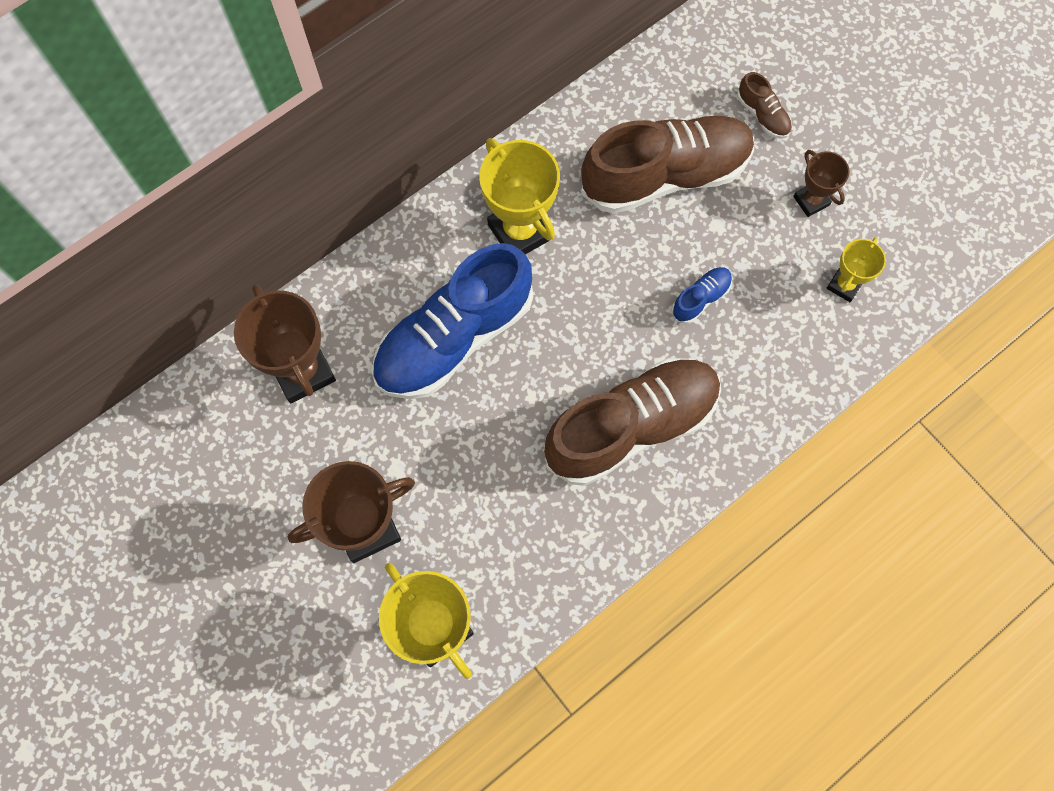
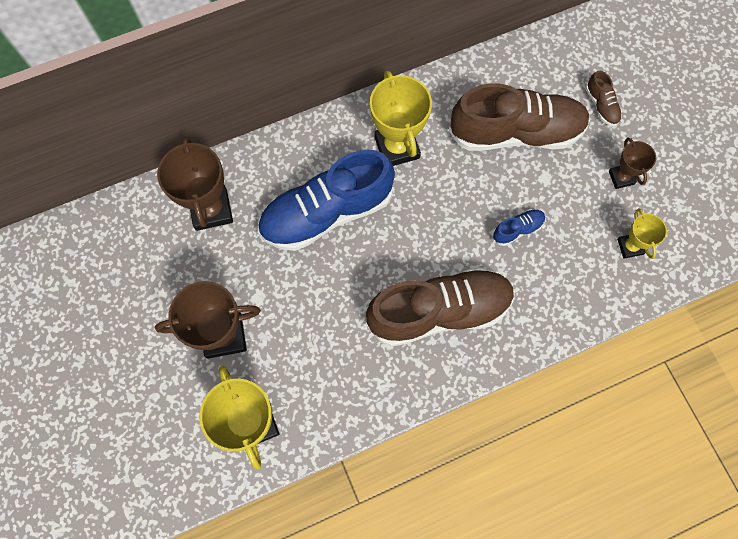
camera: 15 degrees right, 0 degrees up
(844, 285) = (630, 247): yellow trophy -> yellow trophy turned 60 degrees counterclockwise

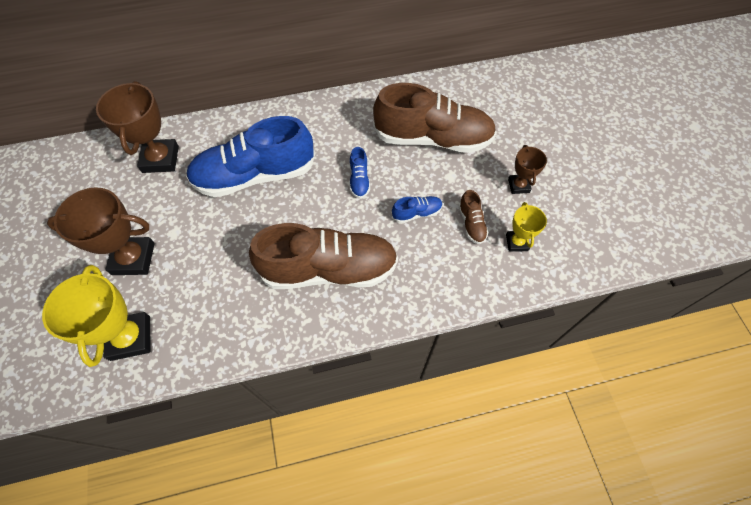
camera: 10 degrees right, 10 degrees down
(397, 147) = (329, 135): yellow trophy -> none
(445, 199) = (359, 180): none -> blue shoe
(601, 105) = (511, 129): brown shoe -> brown shoe (471, 223)

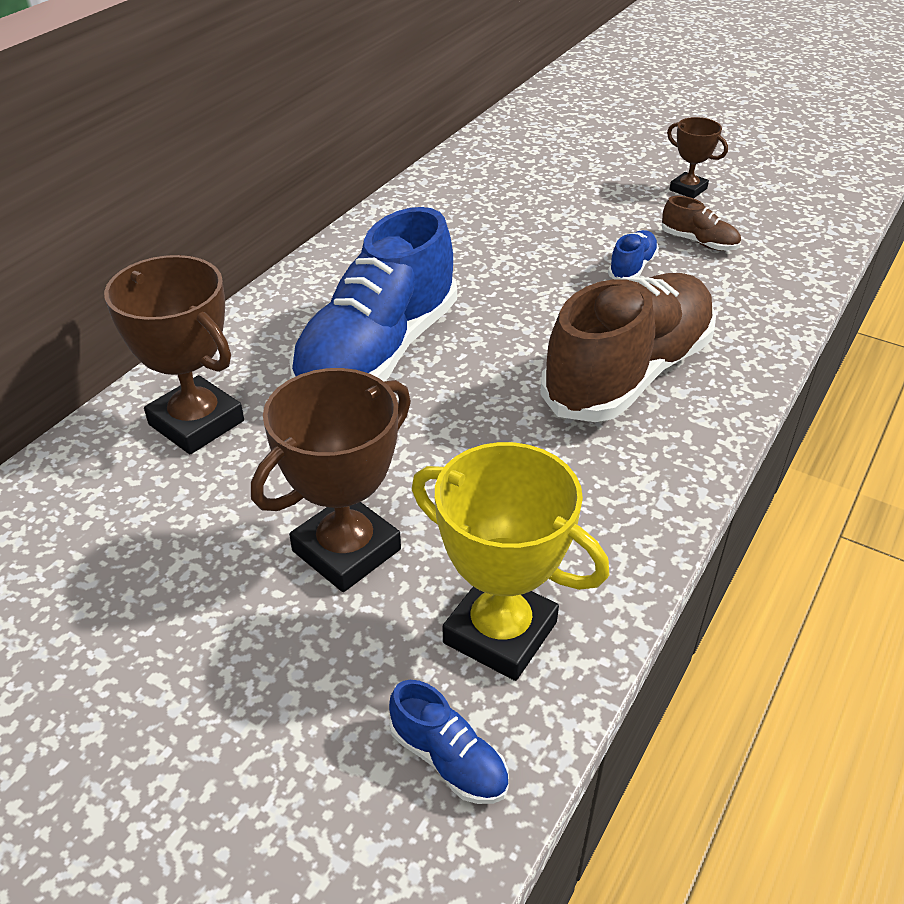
camera: 45 degrees left, 20 degrees down
(359, 180) = (519, 279): blue shoe -> blue shoe (448, 759)
(432, 139) = (538, 201): brown shoe -> none
(516, 242) = (764, 230): yellow trophy -> none

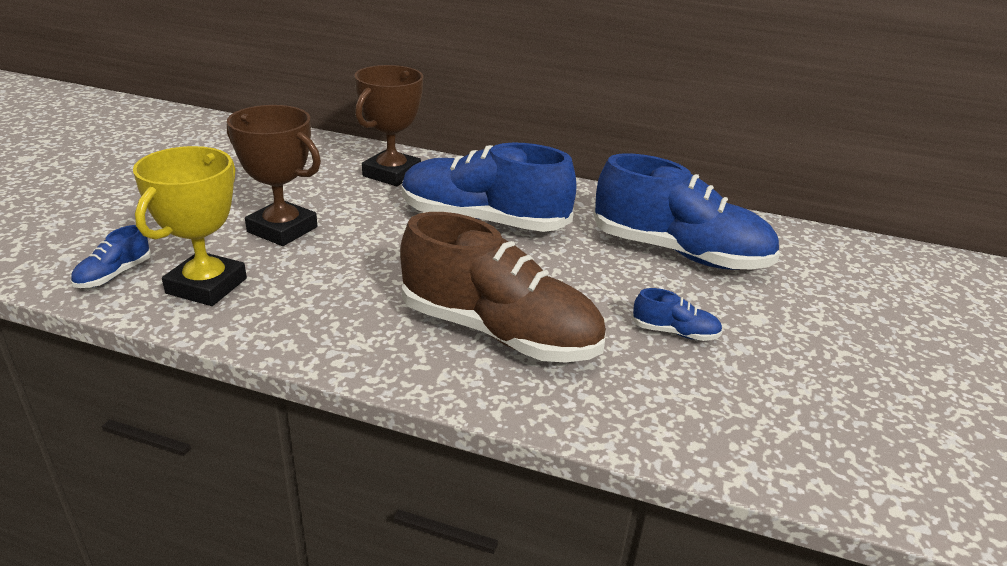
camera: 75 degrees right, 10 degrees down
(487, 232) = (679, 253): none -> blue shoe
(688, 189) = (872, 370): brown trophy -> none
(699, 242) = (758, 377): brown shoe -> none

